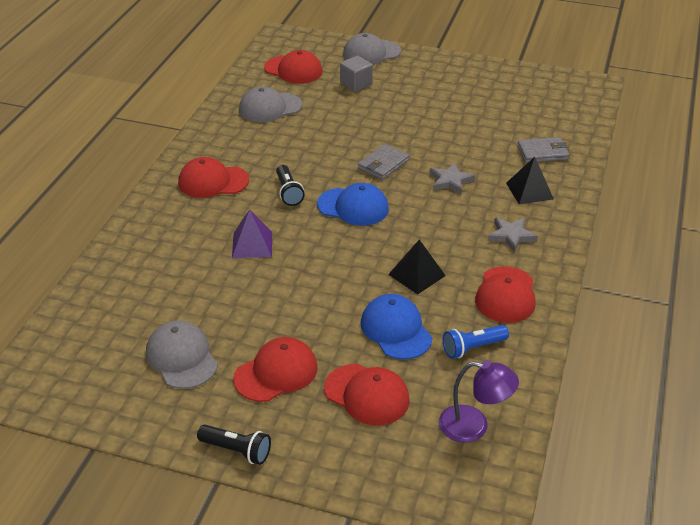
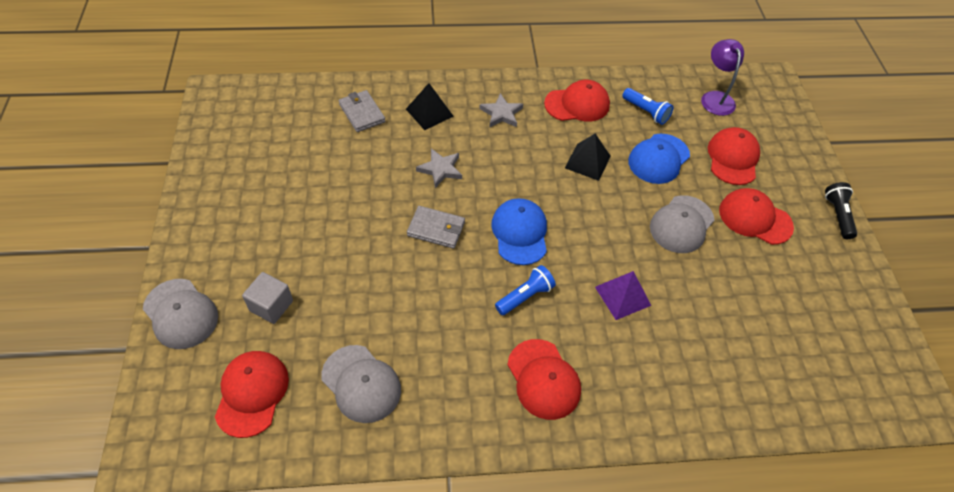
camera: 115 degrees left, 15 degrees up
(181, 358) = (789, 289): grey cap -> grey cap (681, 224)
(288, 192) = (525, 296): black flashlight -> blue flashlight

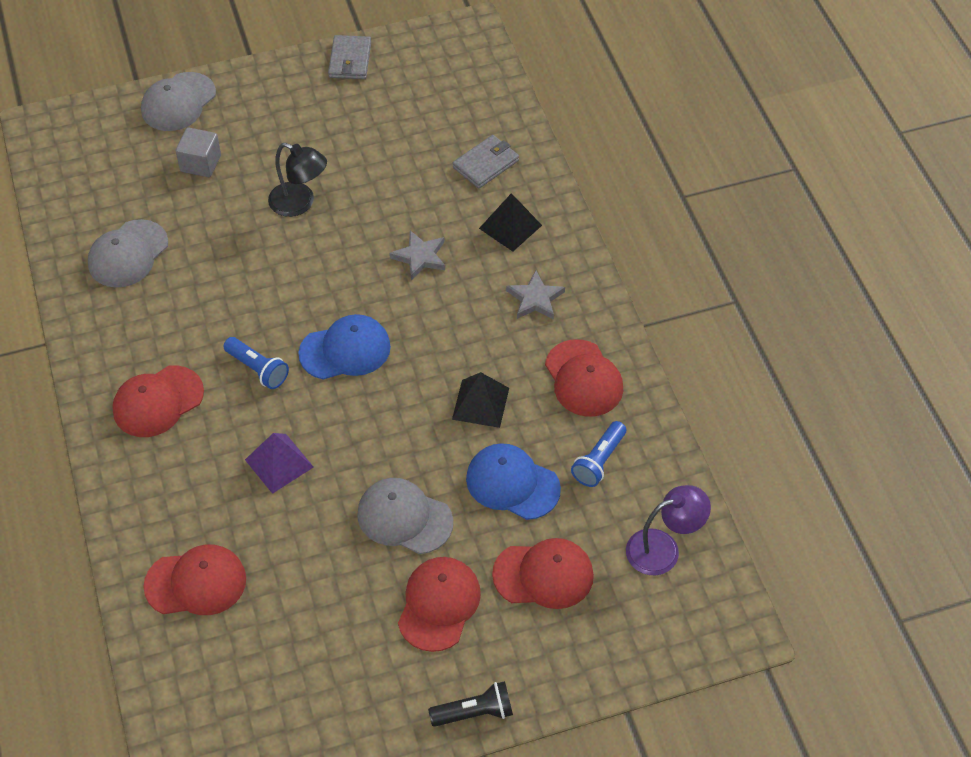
camera: 80 degrees right, 0 degrees up
(252, 393) = (105, 178): red cap -> red cap (196, 582)
(353, 237) = (300, 203): none -> black lamp
(436, 229) = (330, 272): grey wallet -> grey wallet (350, 60)

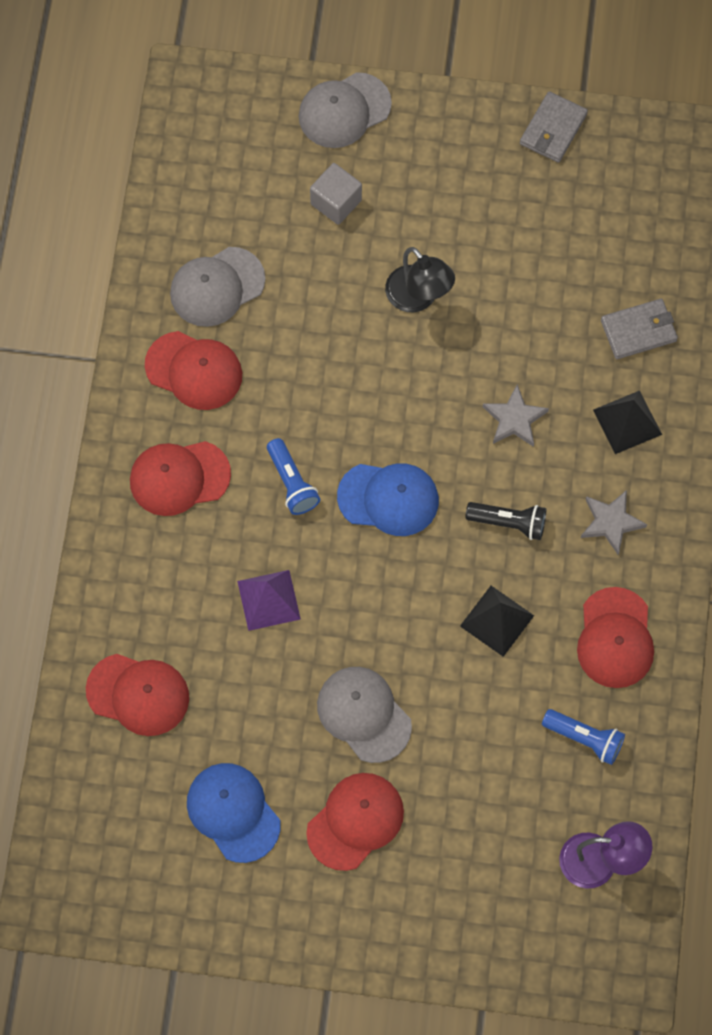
camera: 25 degrees right, 15 degrees up
(474, 712) = (339, 945): black flashlight -> black flashlight (509, 523)
(512, 483) = (486, 724): blue cap -> blue cap (233, 812)
(543, 575) = (470, 836): red cap -> red cap (194, 370)
(599, 461) = (584, 738): blue flashlight -> blue flashlight turned 120 degrees counterclockwise

